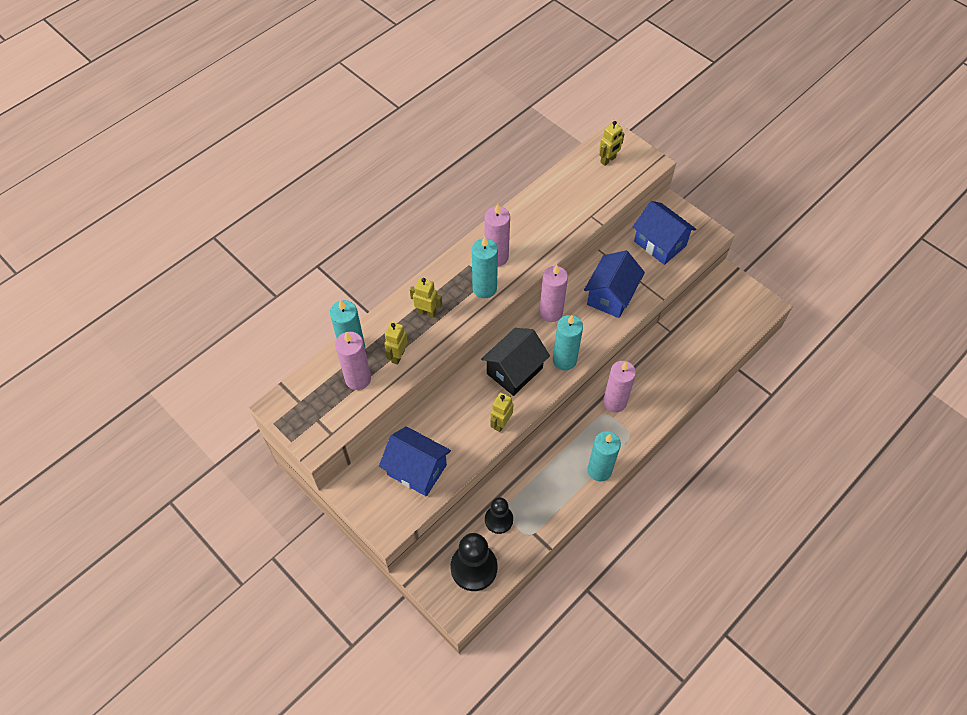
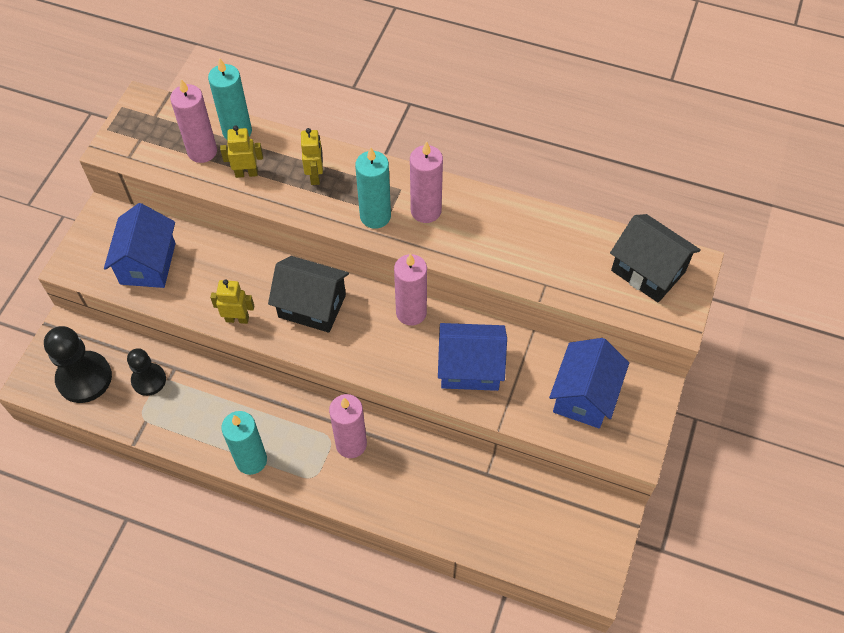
camera: 65 degrees right, 0 degrees up
(564, 360) = (351, 351): turquoise candle -> none
(608, 160) = (648, 271): yellow robot -> black house

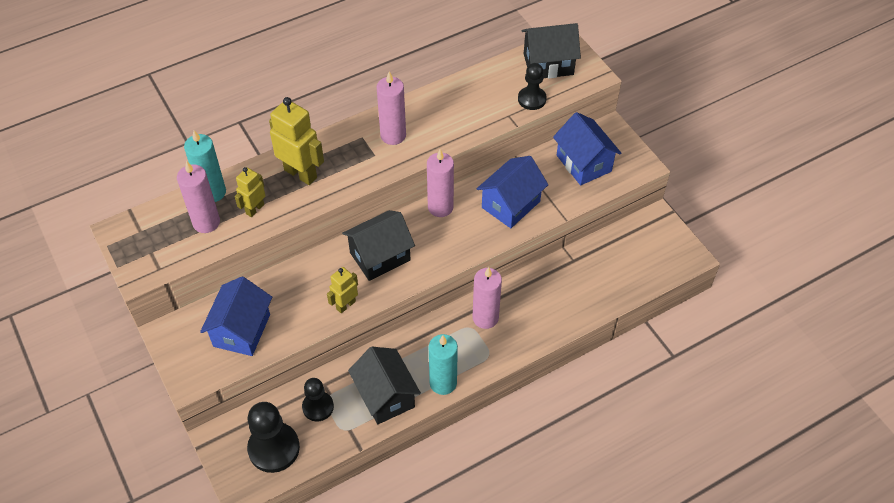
camera: 50 degrees left, 5 degrees down
(148, 263) = (241, 330): blue house -> blue house turned 60 degrees clockwise
(200, 424) = (385, 396): none -> black house
(315, 176) = (301, 173): yellow robot -> yellow robot, size x1.73
(375, 216) = (369, 163): turquoise candle -> none
(586, 289) = (532, 99): none -> black pawn

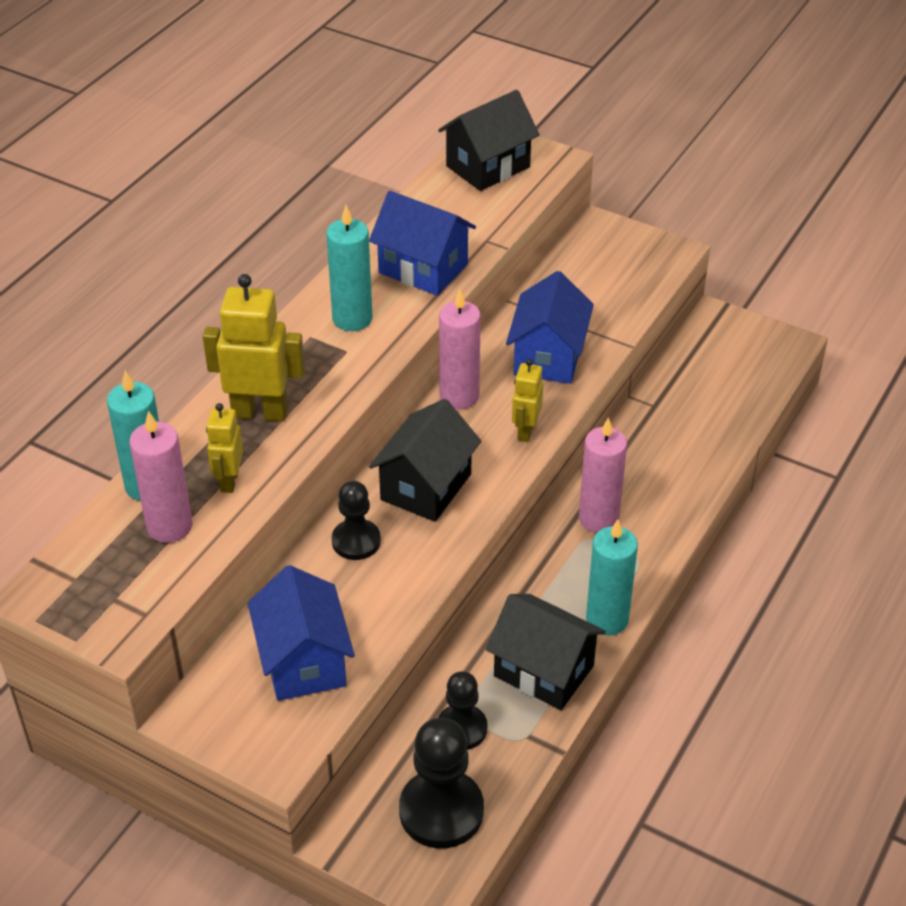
camera: 30 degrees left, 10 degrees down
(345, 305) = (427, 564): yellow robot -> yellow robot (525, 431)
(393, 135) = (352, 319): pink candle -> turquoise candle
(532, 99) = (500, 212): black pawn -> black pawn (356, 541)
(583, 163) = (600, 276): blue house -> blue house (423, 268)

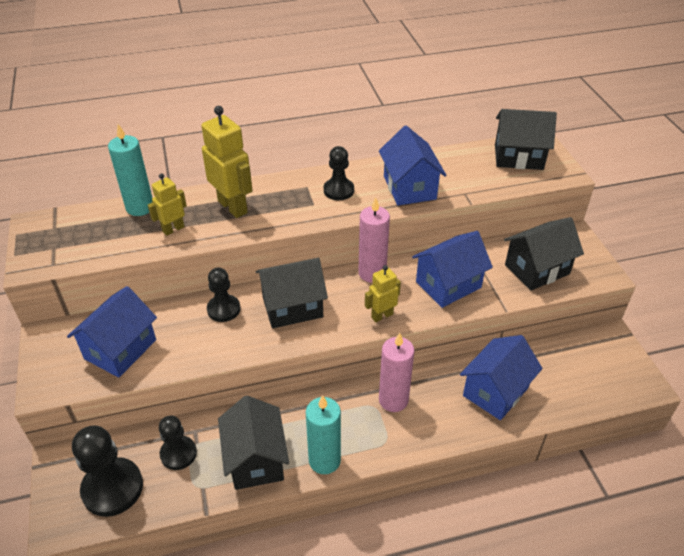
camera: 45 degrees right, 0 degrees up
(169, 526) = (120, 232): pink candle -> none
(352, 319) = (338, 190): turquoise candle -> black pawn
(609, 285) = (537, 269): none -> black house
(677, 441) = (495, 391): none -> blue house

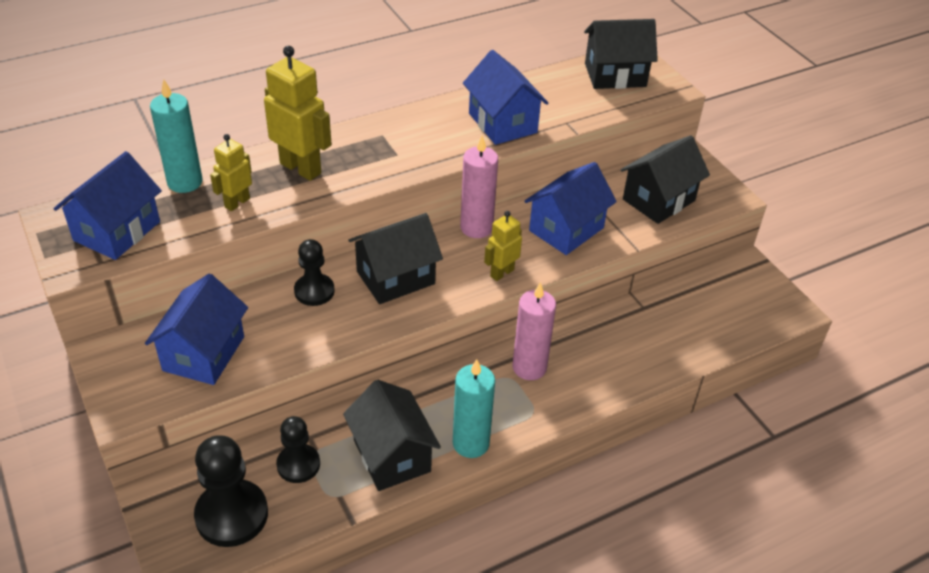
camera: 15 degrees left, 0 degrees up
(338, 190) = (421, 135): black pawn -> none
(495, 391) = (639, 341): blue house -> blue house (117, 231)

